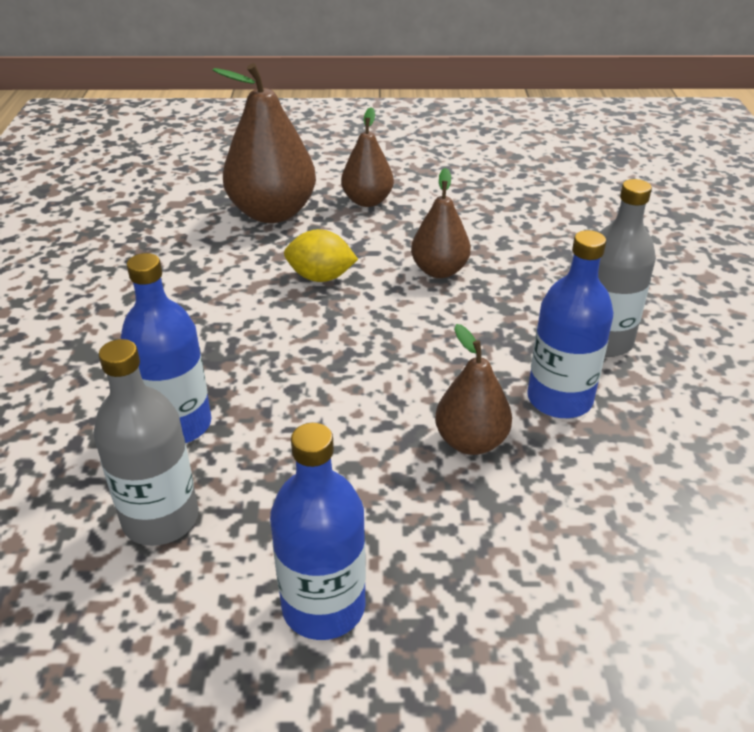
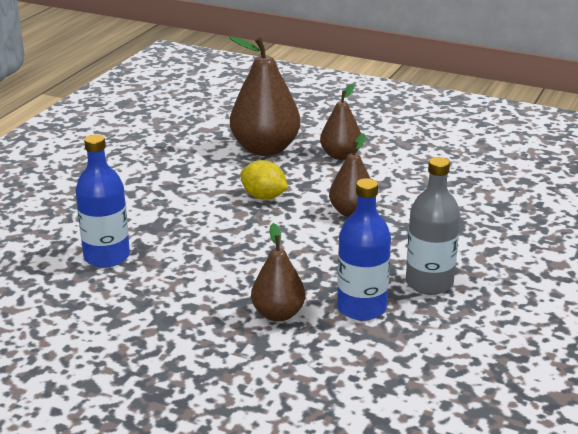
camera: 25 degrees right, 10 degrees down
(160, 518) = (62, 300): grey bottle -> none
(323, 606) = (117, 366): blue bottle -> none

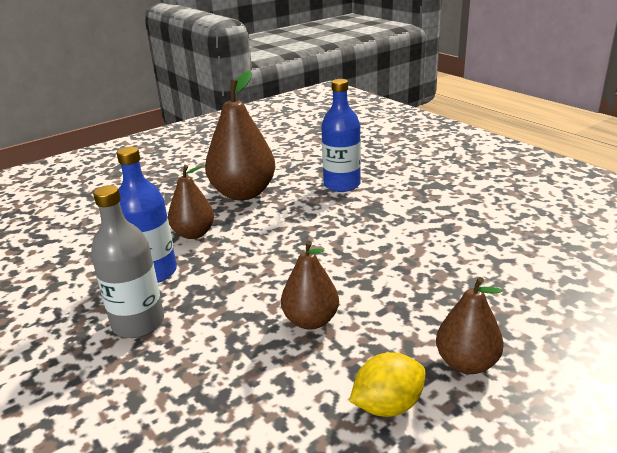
camera: 120 degrees right, 0 degrees up
(264, 197) = (388, 273): yellow lemon -> yellow lemon (387, 405)
(265, 149) = (514, 304): brown pear -> brown pear (243, 193)

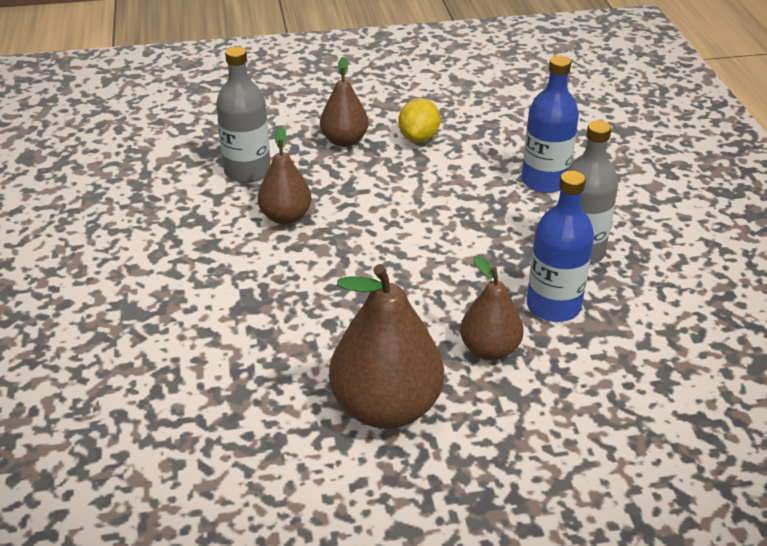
camera: 155 degrees left, 10 degrees up
(311, 321) = (427, 202): brown pear -> brown pear (286, 217)
(342, 185) = (240, 365): blue bottle -> blue bottle (544, 181)
(387, 405) = (418, 138): yellow lemon -> yellow lemon turned 75 degrees counterclockwise
(508, 289) = (247, 171): none -> grey bottle

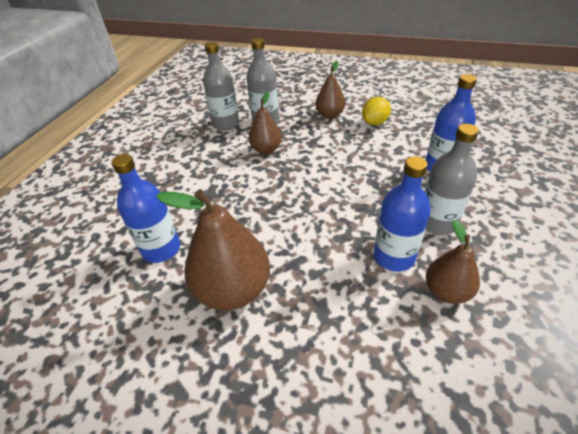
camera: 30 degrees right, 5 degrees up
(185, 193) = (226, 124): none -> grey bottle
(243, 395) = (161, 249): none -> blue bottle
(489, 349) = (328, 273): brown pear -> brown pear (446, 291)

